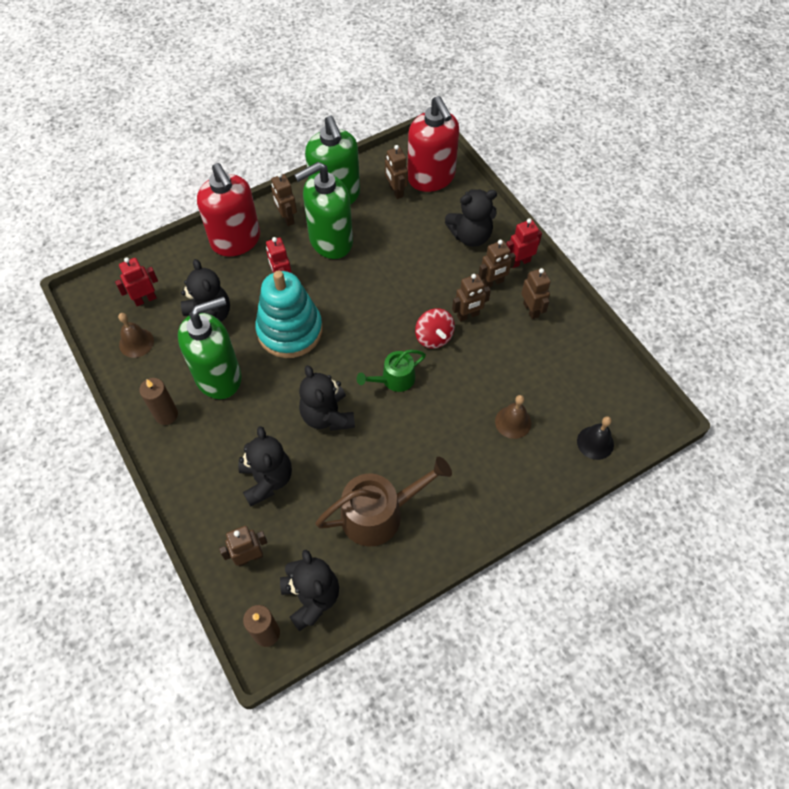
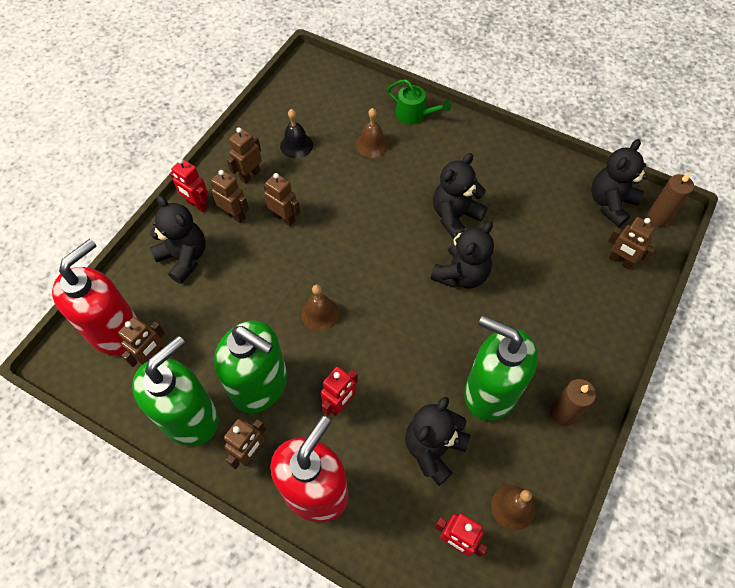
camera: 120 degrees left, 0 degrees up
(267, 479) = (552, 287): black teddy bear -> black teddy bear (455, 216)
(290, 330) = (396, 358): turquoise stacking toy -> none
(361, 300) = (320, 314): none -> brown bell
(379, 513) = (514, 194): brown watering can -> none
(394, 379) = (389, 242): green watering can -> green watering can (414, 114)
(434, 337) = (325, 233): red spinning top -> none
(595, 442) = (354, 91): black bell -> black bell (296, 145)

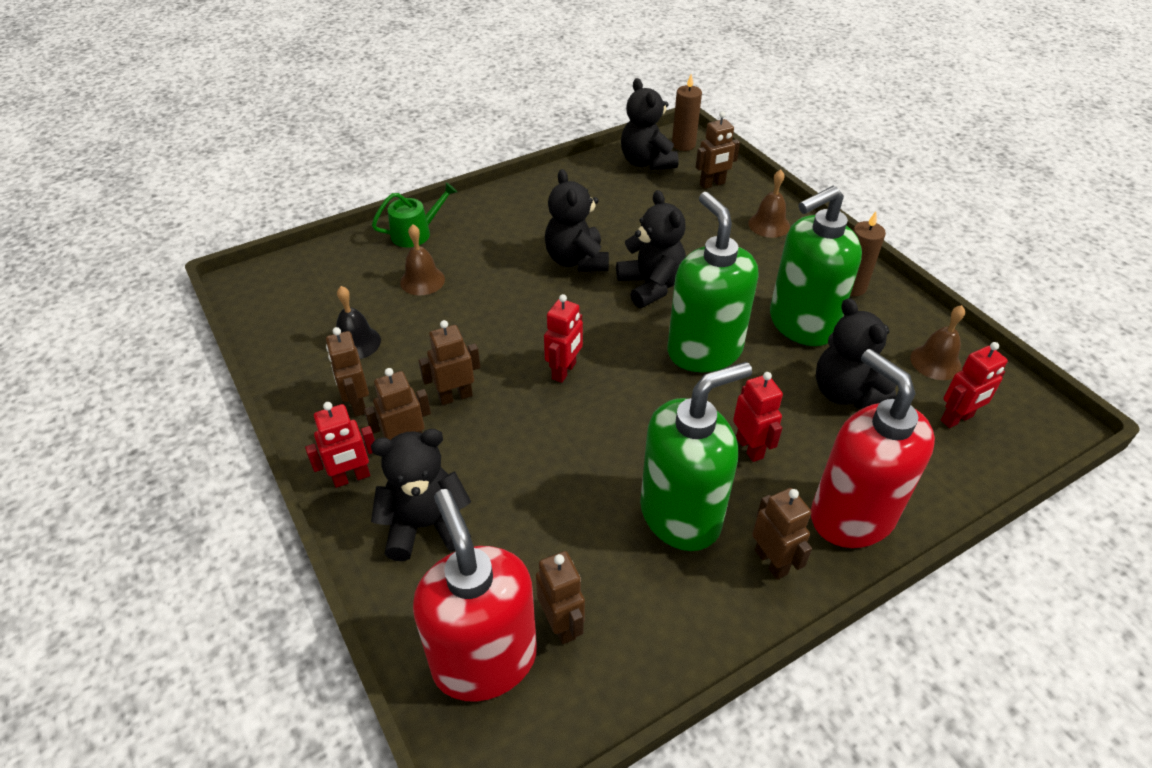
camera: 60 degrees left, 15 degrees down
(190, 417) = (684, 612): green soap dispenser -> green soap dispenser (704, 351)
(320, 314) = (618, 418): brown bell -> brown bell (769, 225)
(342, 264) = (564, 371): none -> red robot

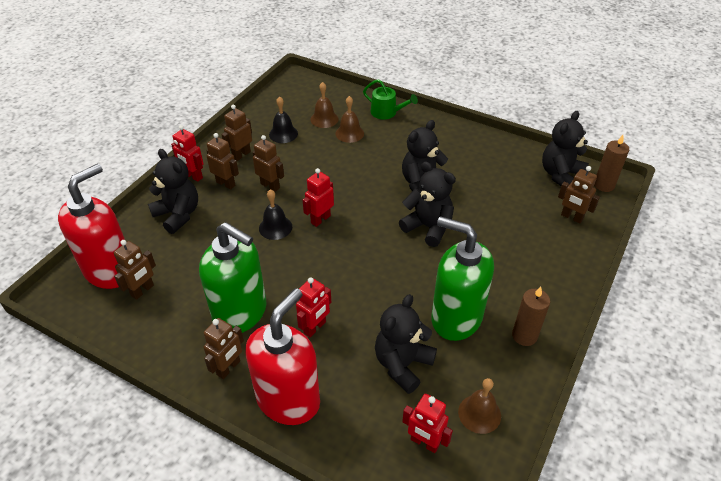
camera: 60 degrees right, 0 degrees up
(544, 421) = (275, 227): none -> black bell
(564, 371) = (320, 219): red robot -> red robot turned 135 degrees clockwise
(651, 286) = (428, 227): black teddy bear -> black teddy bear turned 90 degrees counterclockwise
(704, 351) = (386, 275): green soap dispenser -> none
(769, 225) = (554, 264): brown bell -> brown bell (324, 119)

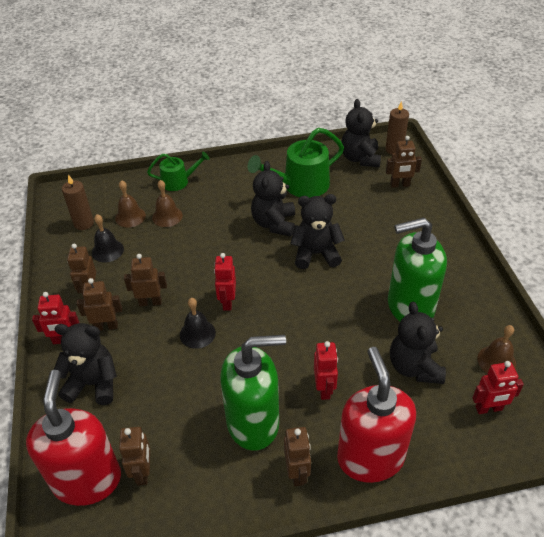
camera: 40 degrees left, 0 degrees up
(480, 168) = (301, 185): none -> green watering can
(524, 336) = (463, 287): brown candle -> brown candle (84, 223)

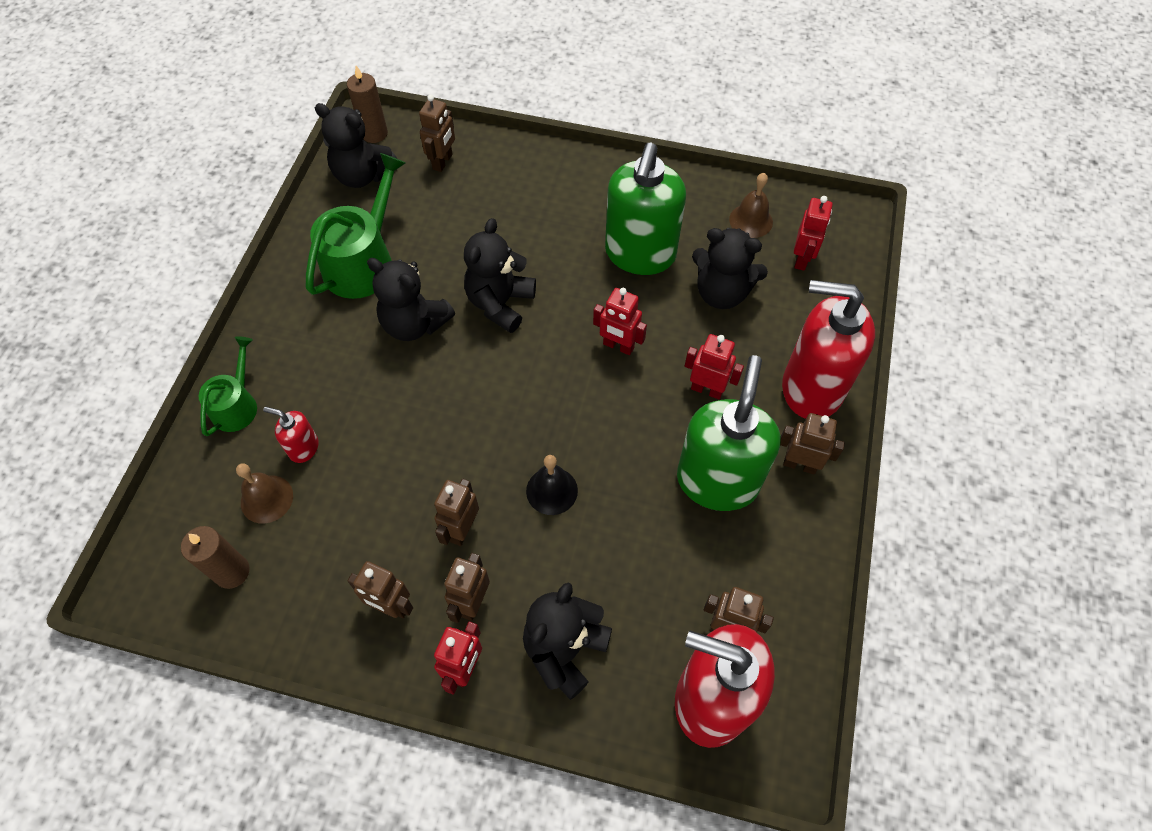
camera: 65 degrees left, 15 degrees up
(107, 250) = (319, 554): black bell -> none
(167, 216) = (303, 448): brown bell -> red soap dispenser
(227, 302) = (519, 435): red robot -> red robot (618, 346)
(301, 185) = (363, 262): green watering can -> green watering can turned 150 degrees counterclockwise

